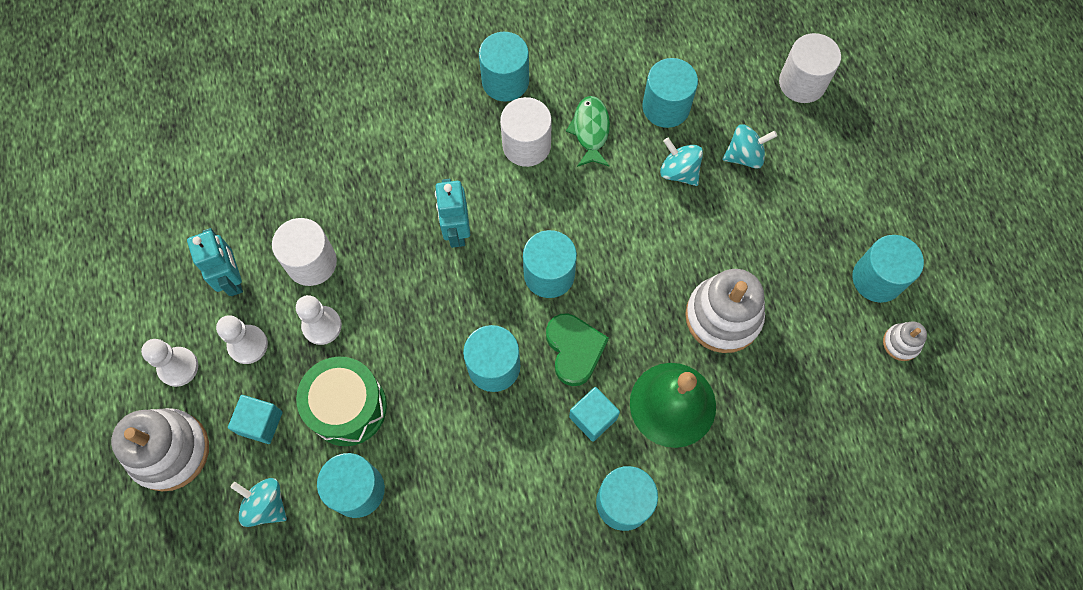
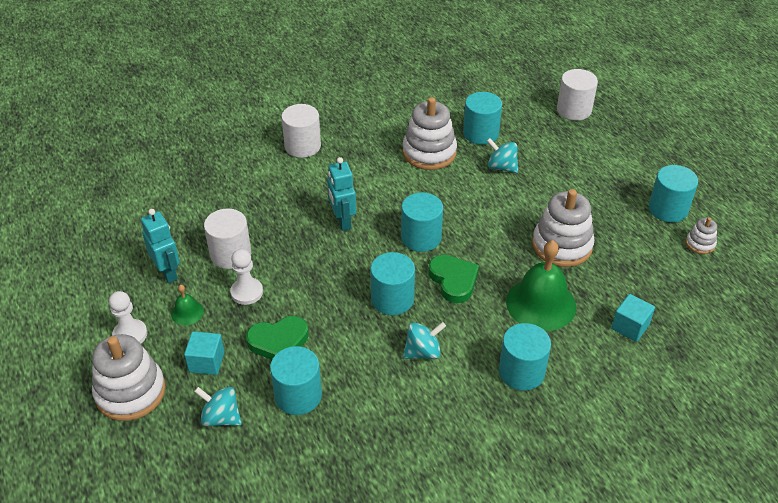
camera: 10 degrees left, 25 degrees down
(248, 345) = (187, 312): white pawn -> green bell
(348, 407) = (279, 341): green drum -> green heart
(505, 81) = (358, 133): turquoise cylinder -> none
(526, 145) = (383, 166): white cylinder -> white cylinder (302, 146)
(590, 130) = (429, 152): green fish -> white stacking toy
(593, 418) = (480, 321): turquoise cube -> turquoise cube (630, 327)
(744, 155) = (546, 153): turquoise spinning top -> turquoise spinning top (423, 352)

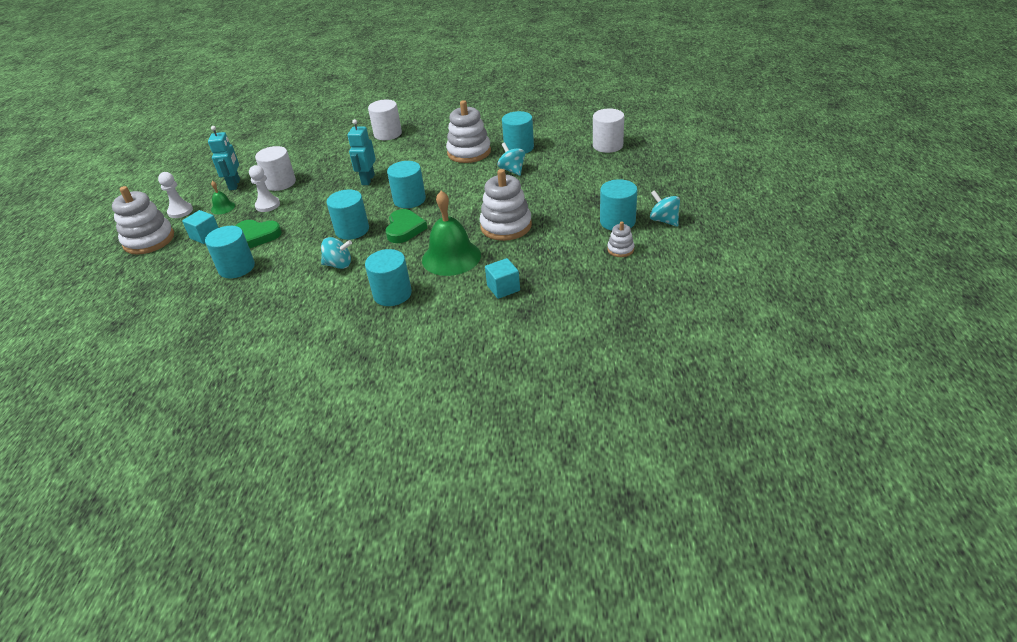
camera: 30 degrees right, 5 degrees down
(221, 417) = (181, 267): turquoise spinning top -> turquoise spinning top (664, 220)

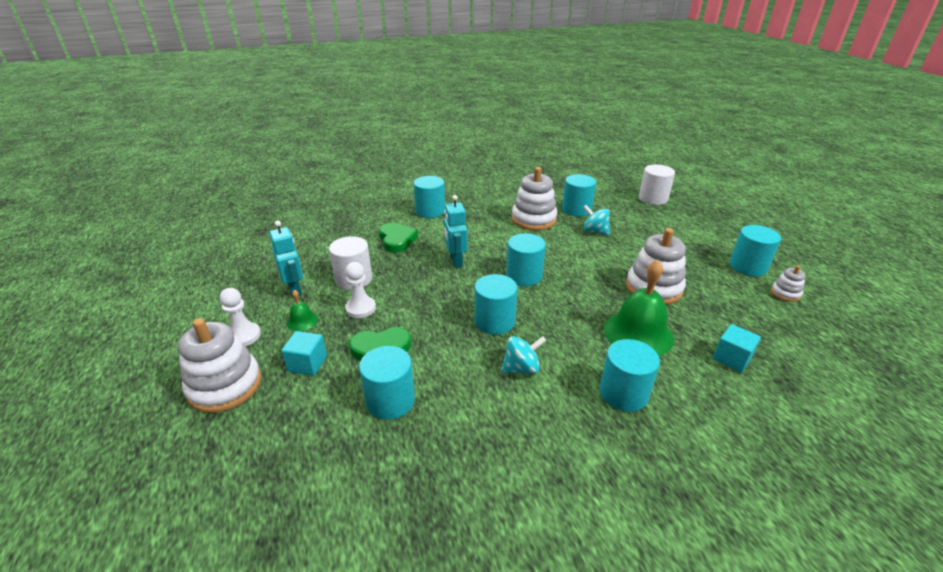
camera: 25 degrees left, 5 degrees down
(388, 134) = (430, 211): white cylinder -> turquoise cylinder
(404, 229) = (553, 309): green heart -> green heart (397, 240)
(664, 220) = (784, 259): turquoise spinning top -> none

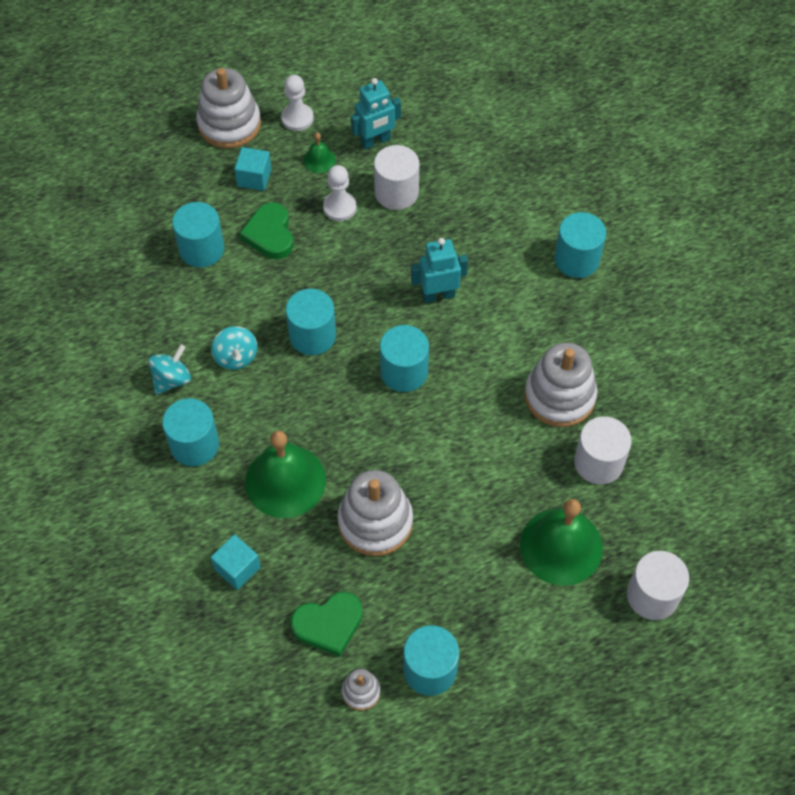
camera: 90 degrees right, 25 degrees up
(397, 240) = (489, 226): green heart -> green heart (328, 624)
(576, 209) = (598, 462): turquoise cylinder -> white cylinder
(595, 231) = (526, 477): turquoise spinning top -> turquoise spinning top (172, 379)
(637, 222) = (561, 546): none -> green bell

